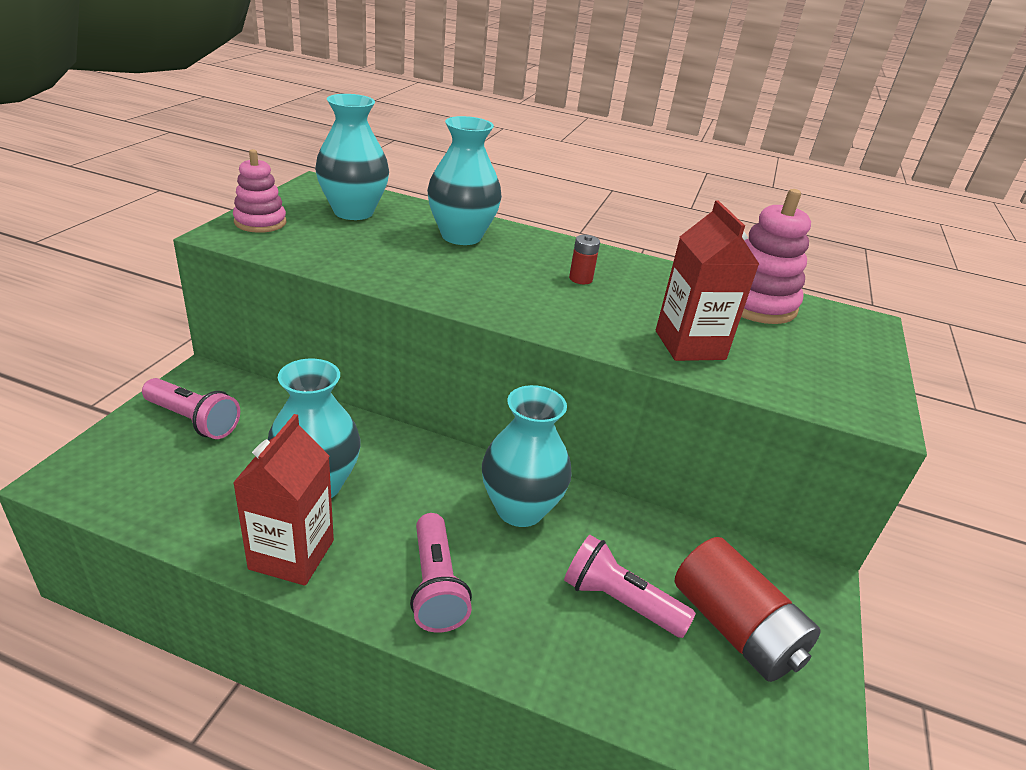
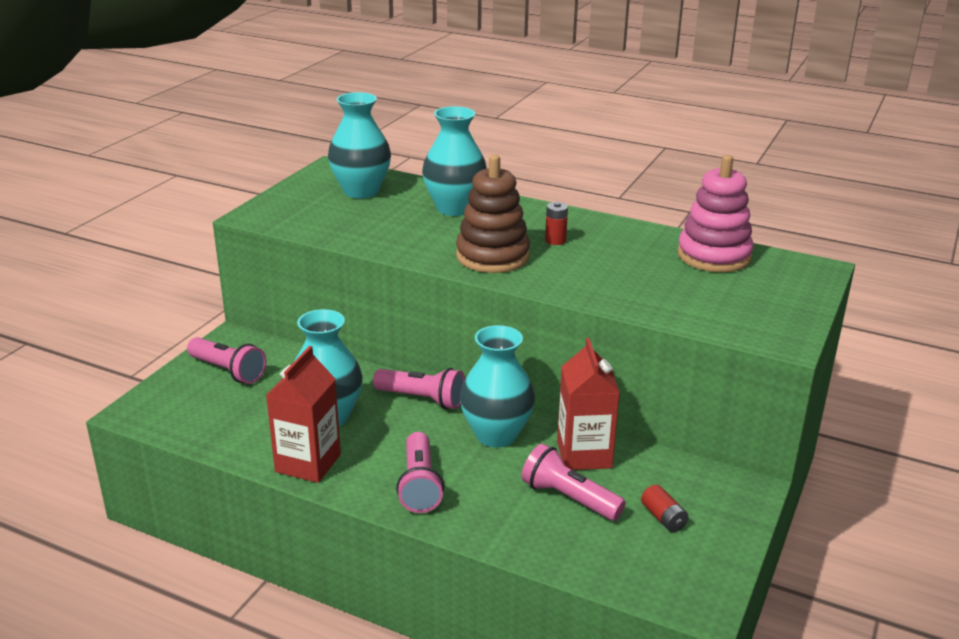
camera: 10 degrees right, 5 degrees down
(260, 222) = (282, 204): pink stacking toy -> none
(428, 460) = (422, 399): none -> pink flashlight
(514, 295) = (492, 256): none -> brown stacking toy
(690, 345) = (637, 291): red carton -> red carton (584, 454)
(735, 628) = (663, 518): red battery -> red battery, size x0.44

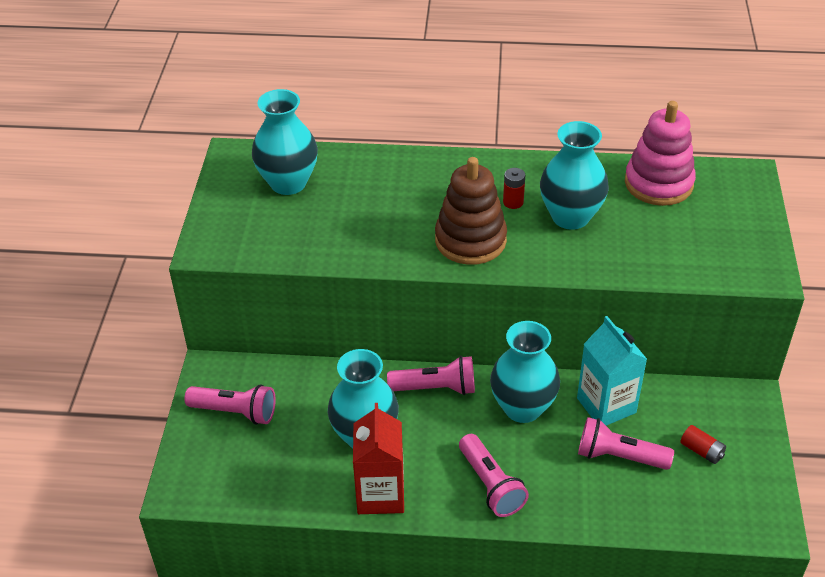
camera: 20 degrees left, 15 degrees up
(454, 208) = (394, 183): turquoise vase -> turquoise vase (570, 217)
(584, 454) = (606, 405): red carton -> turquoise carton

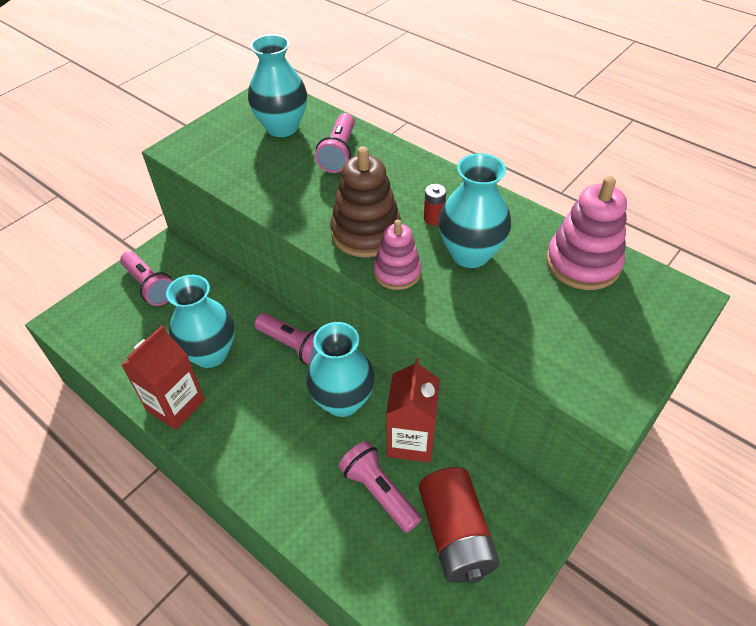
camera: 35 degrees right, 5 degrees up
(490, 485) = (257, 449): pink flashlight -> pink flashlight (339, 153)
(529, 259) = (397, 272): none -> pink stacking toy
(606, 405) = (411, 440): turquoise carton -> red carton
(701, 451) = (456, 535): red battery -> red battery, size x2.25

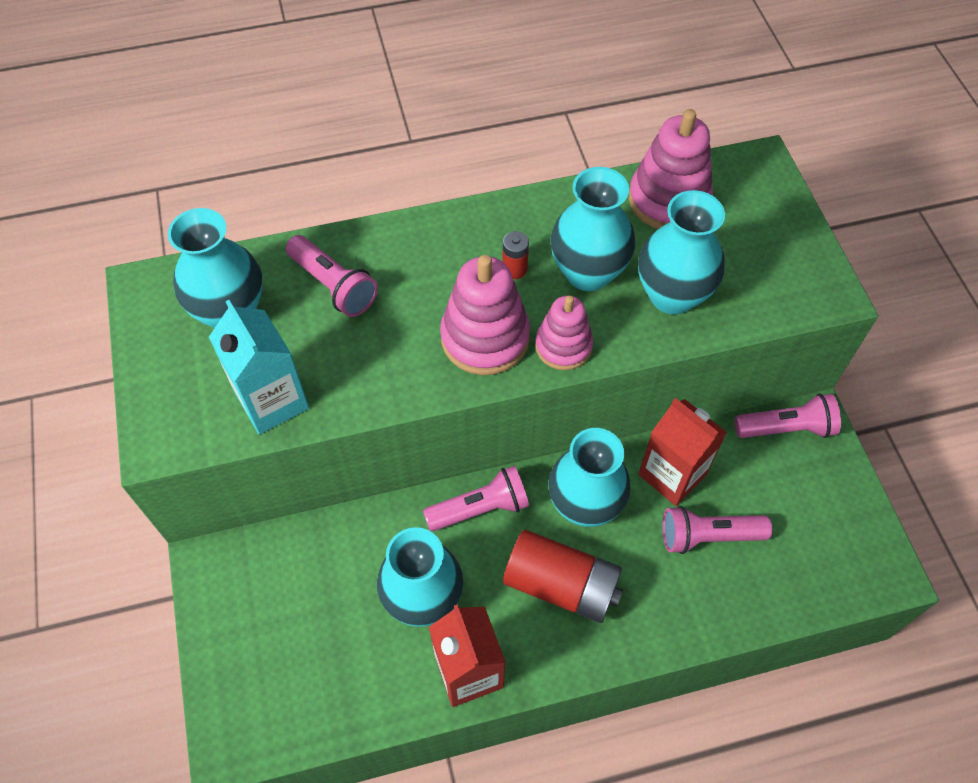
camera: 55 degrees left, 10 degrees up
(149, 286) = (258, 614): pink flashlight -> pink flashlight (786, 428)
(238, 172) = (272, 401): none -> turquoise carton
(366, 233) = (485, 338): brown stacking toy -> pink stacking toy
(456, 535) = (789, 502): red battery -> red battery (561, 585)
(500, 307) = (672, 295): none -> turquoise vase

